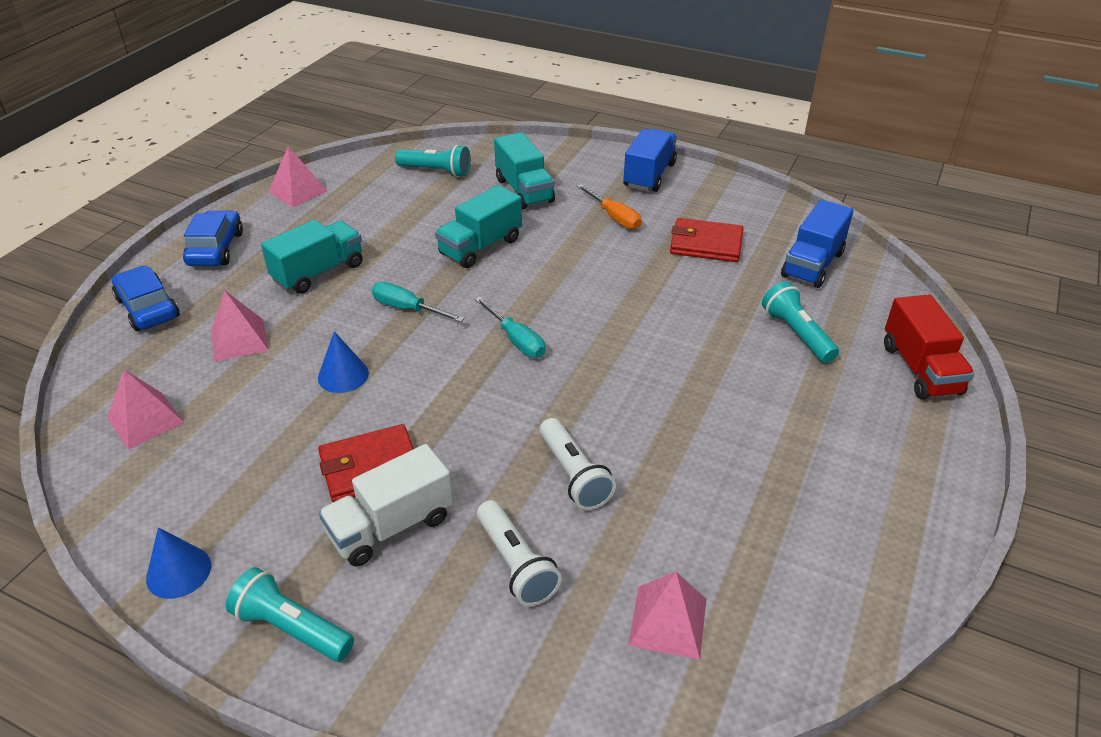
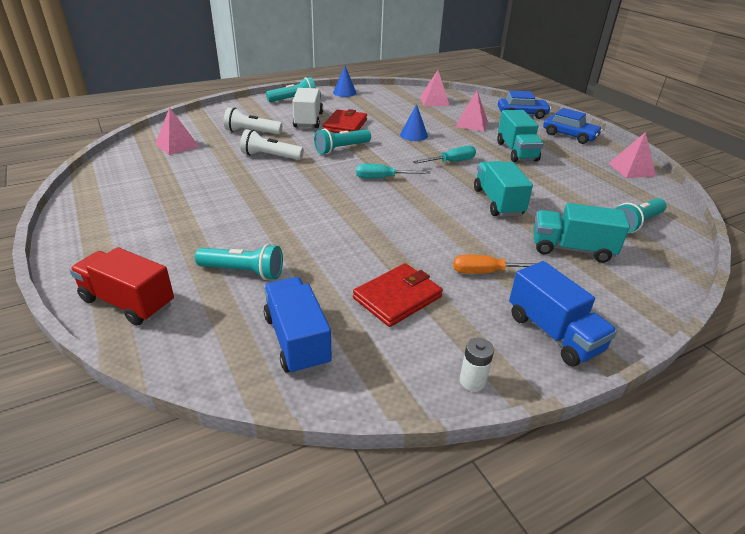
camera: 125 degrees right, 5 degrees down
(469, 419) = (341, 149): none -> turquoise flashlight
(737, 190) = (472, 381): none -> white battery

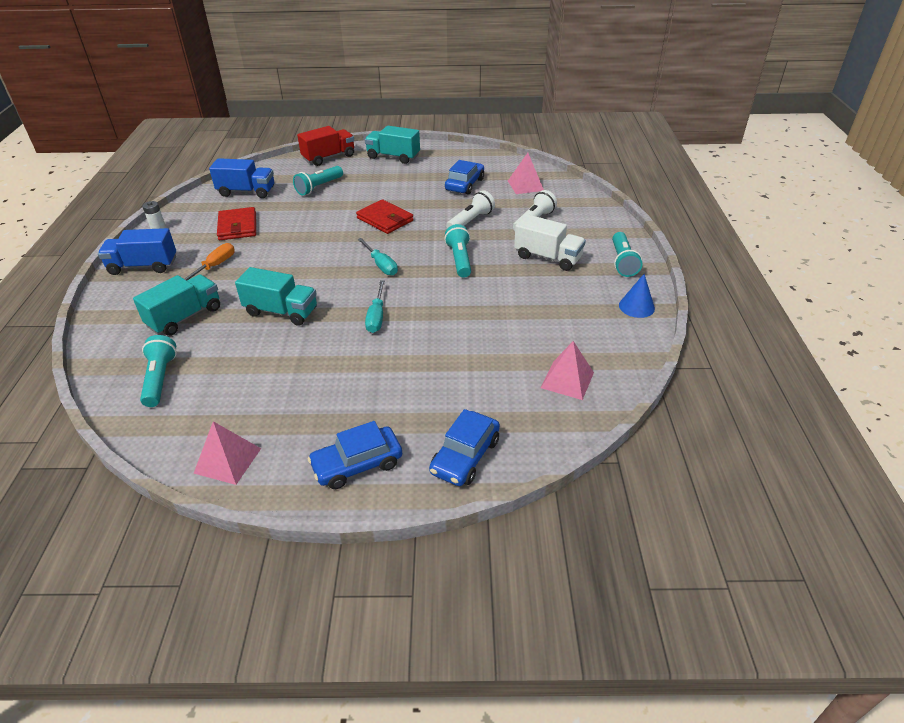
camera: 120 degrees right, 5 degrees up
(188, 174) = (464, 184): none -> blue car
(345, 125) = (519, 277): red wallet -> red wallet (385, 219)
(383, 178) = (381, 265): turquoise screwdriver -> turquoise screwdriver turned 120 degrees clockwise
(413, 135) = (460, 316): blue cone -> none
(471, 124) = (463, 379): pink pyramid -> none
(516, 151) = (358, 379): turquoise truck -> turquoise truck (393, 157)

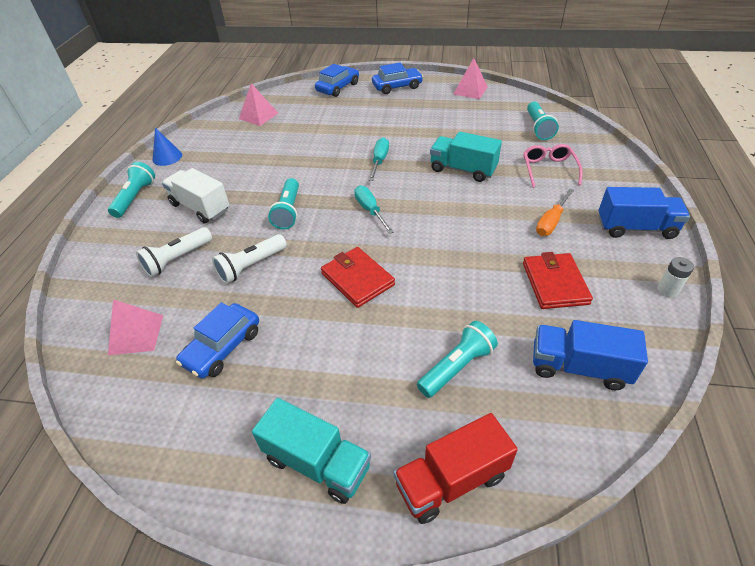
camera: 170 degrees left, 5 degrees up
(185, 317) = (549, 170): turquoise truck -> pink glasses

